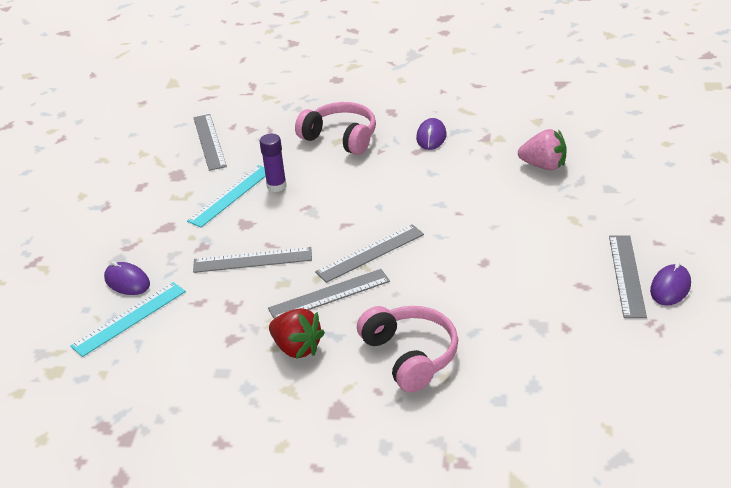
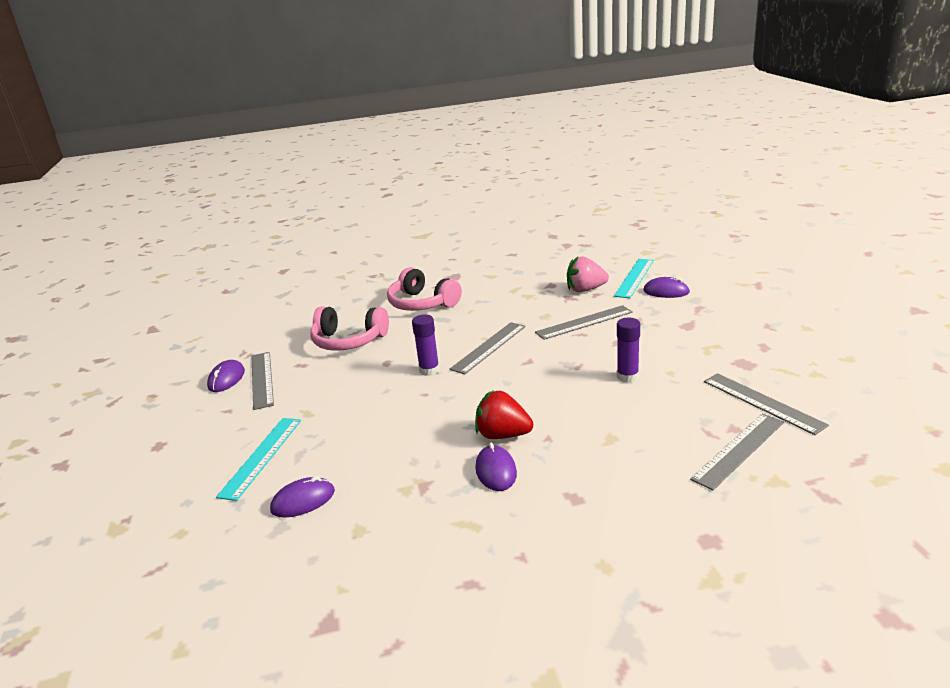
camera: 160 degrees right, 10 degrees down
(230, 195) = (663, 359): turquoise ruler -> turquoise ruler (262, 457)
(297, 348) = (502, 291): red strawberry -> red strawberry (503, 435)
(329, 295) = (502, 317): grey ruler -> grey ruler (738, 450)
(341, 138) = (610, 443): pink headphones -> pink headphones (349, 341)
(443, 239) = (429, 370): none -> purple glue stick
(543, 166) = (343, 463): pink strawberry -> pink strawberry (585, 290)
(576, 146) = (303, 501): none -> purple mouse

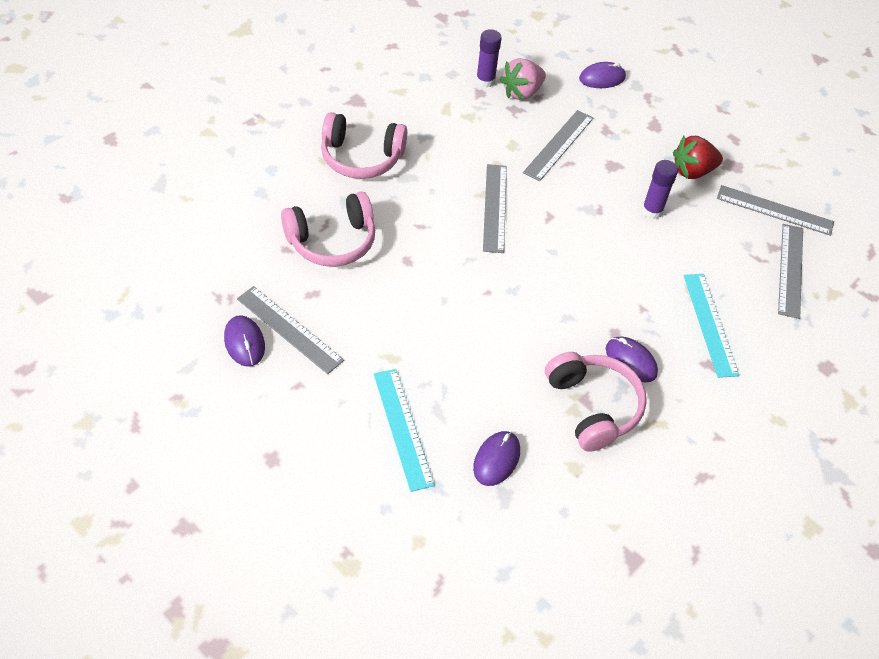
camera: 40 degrees left, 25 degrees up
(425, 492) = (593, 407): none -> pink headphones
(429, 370) = (463, 258): purple glue stick -> purple glue stick (485, 81)
(503, 435) = (603, 318): red strawberry -> red strawberry (692, 171)
(634, 278) = (557, 62): turquoise ruler -> turquoise ruler (710, 324)

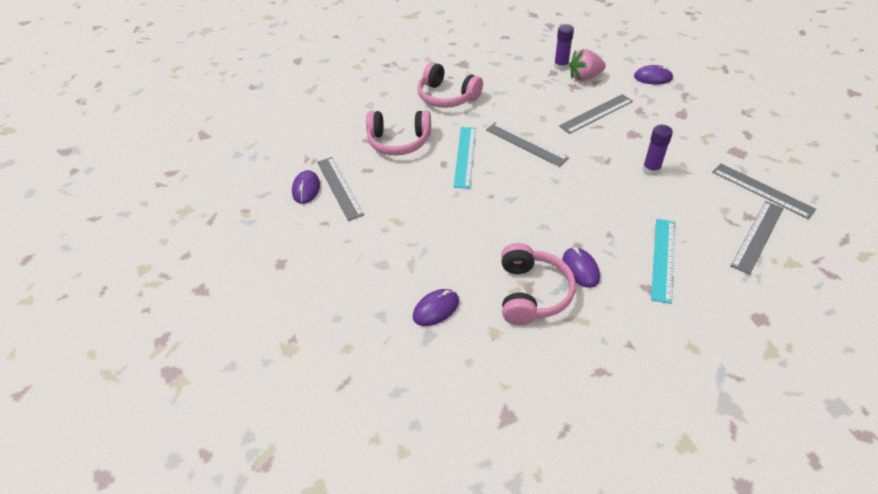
camera: 30 degrees right, 5 degrees down
(403, 428) = (379, 268): turquoise ruler -> turquoise ruler (465, 156)
(495, 207) = (526, 144): grey ruler -> grey ruler turned 75 degrees counterclockwise
(692, 171) = (699, 150): red strawberry -> none

